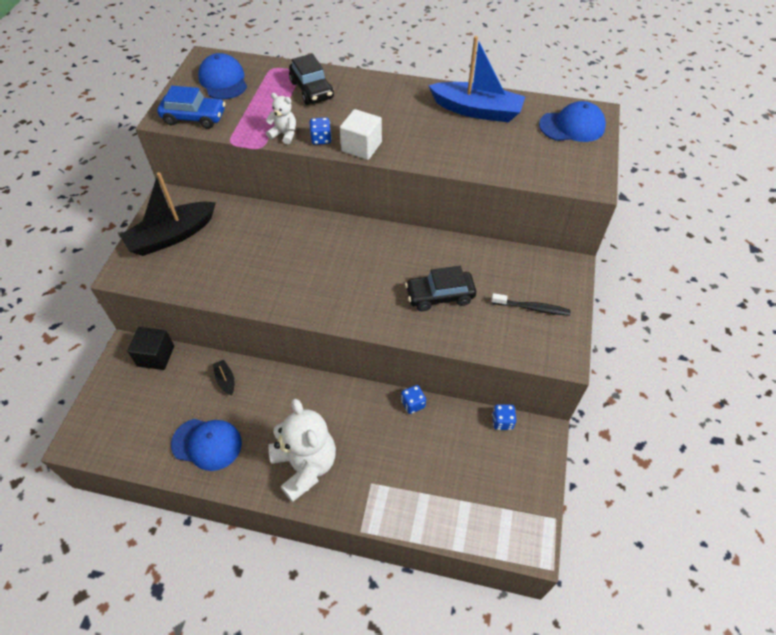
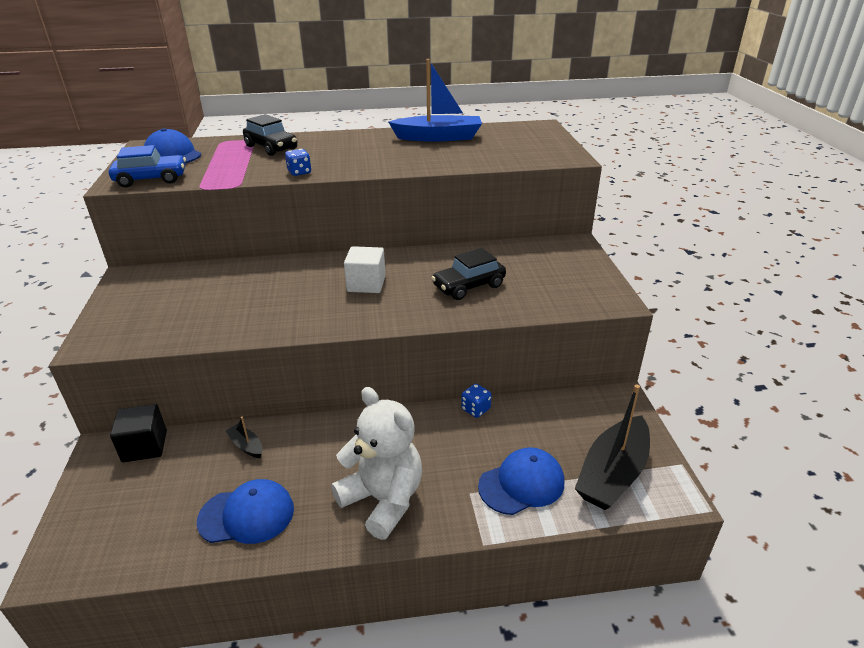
camera: 20 degrees left, 20 degrees down
(172, 236) = (144, 302): black boat -> black boat (612, 473)
(284, 134) = (258, 175): white teddy bear -> none
(361, 147) = (344, 170): white cube -> white cube (366, 284)
(502, 421) = (575, 399): blue dice -> none
(532, 308) = (562, 276): black toothbrush -> none
(572, 126) = (527, 134): blue cap -> blue cap (521, 484)

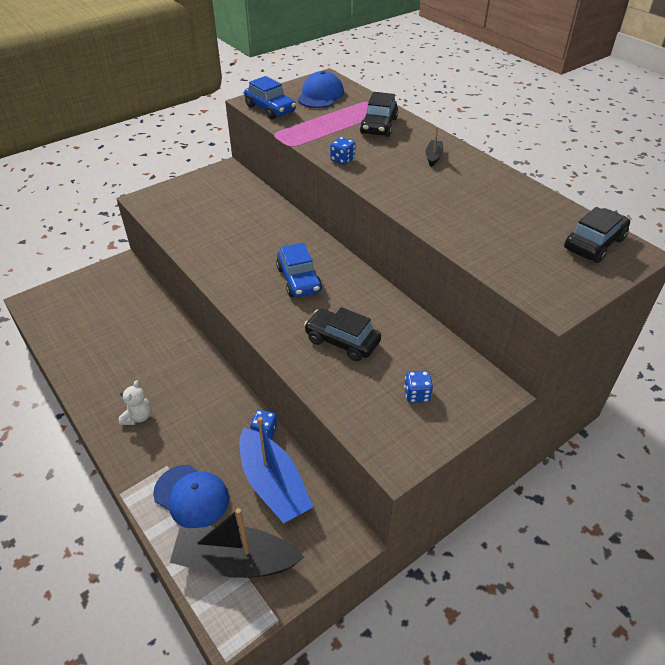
camera: 60 degrees right, 10 degrees up
(145, 446) = (132, 279): black cube -> none
(246, 446) = (155, 322): black boat -> black boat (433, 157)
(247, 515) = (97, 355): blue cap -> none
(366, 284) = (298, 280): white cube -> blue car
(383, 500) = (138, 417): white teddy bear -> white teddy bear, size x0.47
(438, 137) = (506, 197): blue boat -> blue boat (273, 484)
(521, 131) = (594, 244): none -> black car
(555, 273) = (417, 394): none -> blue dice

